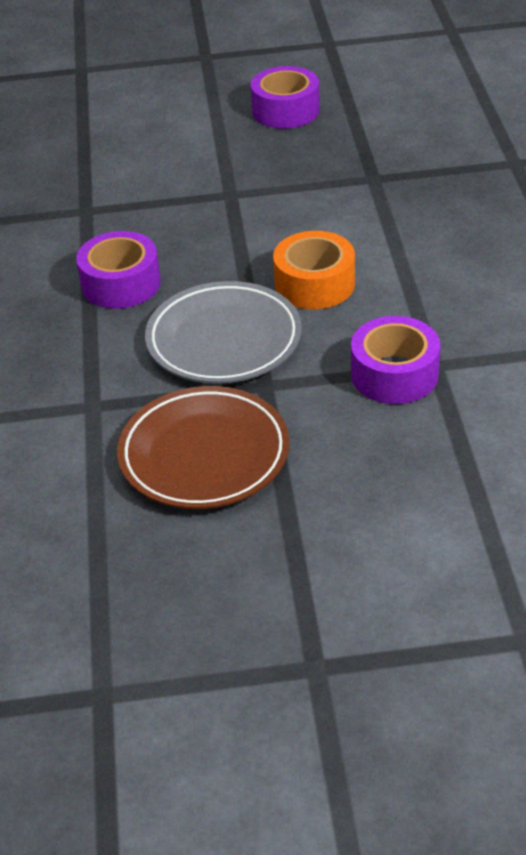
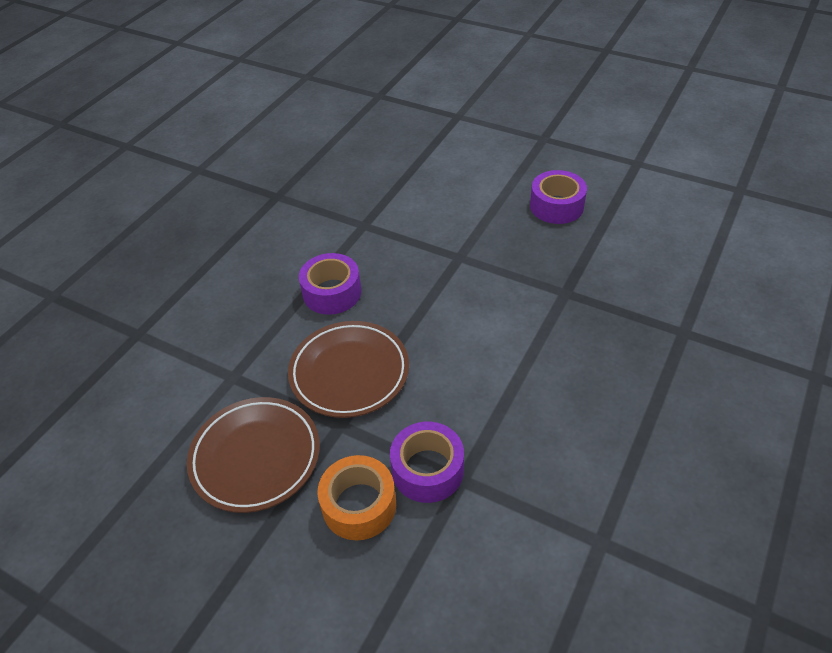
camera: 35 degrees right, 5 degrees up
(224, 340) = (349, 373): grey plate -> brown plate
(314, 284) = (445, 360): orange tape -> orange tape (359, 505)

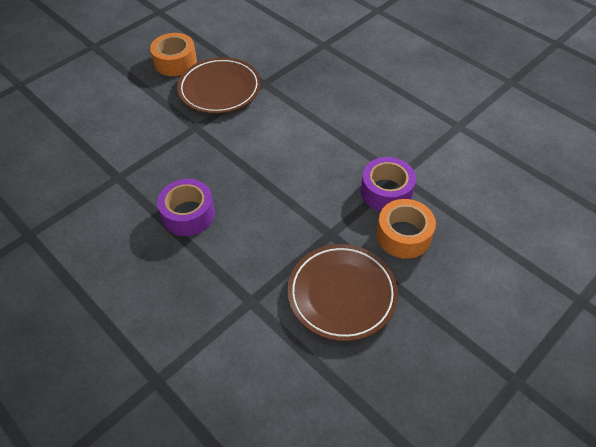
camera: 75 degrees left, 5 degrees up
(349, 373) = (282, 218): brown plate -> brown plate (220, 89)
(556, 206) = (175, 62): purple tape -> orange tape

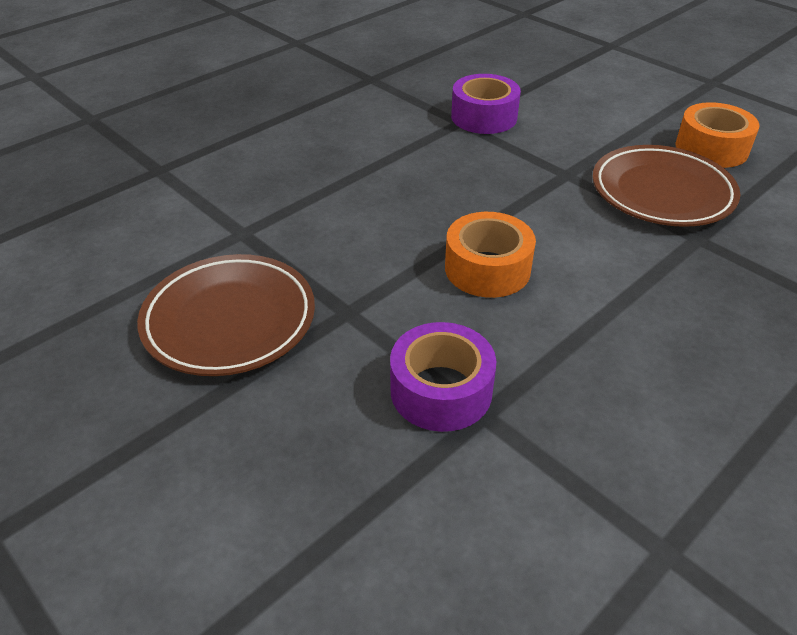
camera: 90 degrees right, 10 degrees down
(188, 214) = (395, 177): purple tape -> purple tape (484, 117)
(403, 235) = (334, 407): orange tape -> orange tape (487, 268)

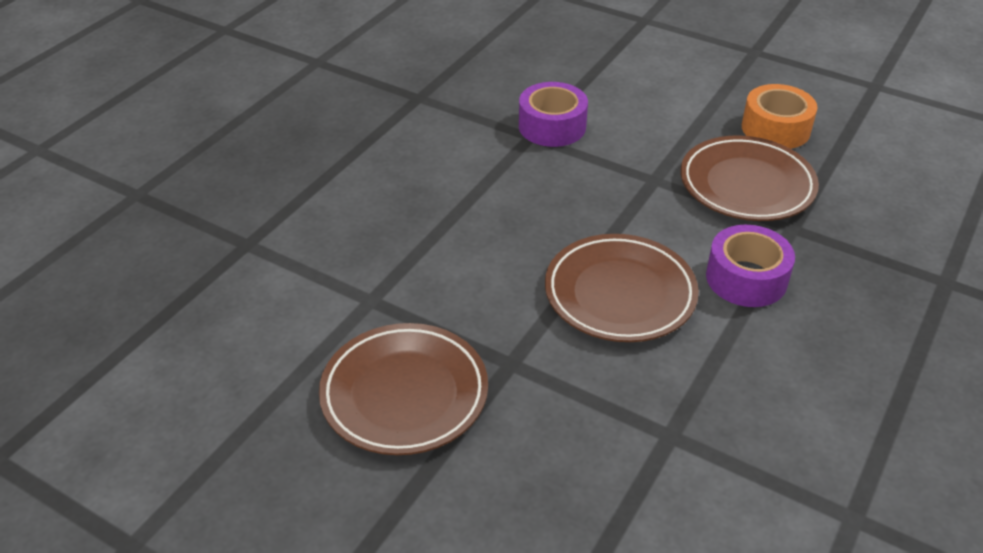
camera: 15 degrees left, 0 degrees up
(441, 390) = (626, 421): purple tape -> purple tape (746, 278)
(487, 268) = (620, 294): orange tape -> brown plate

